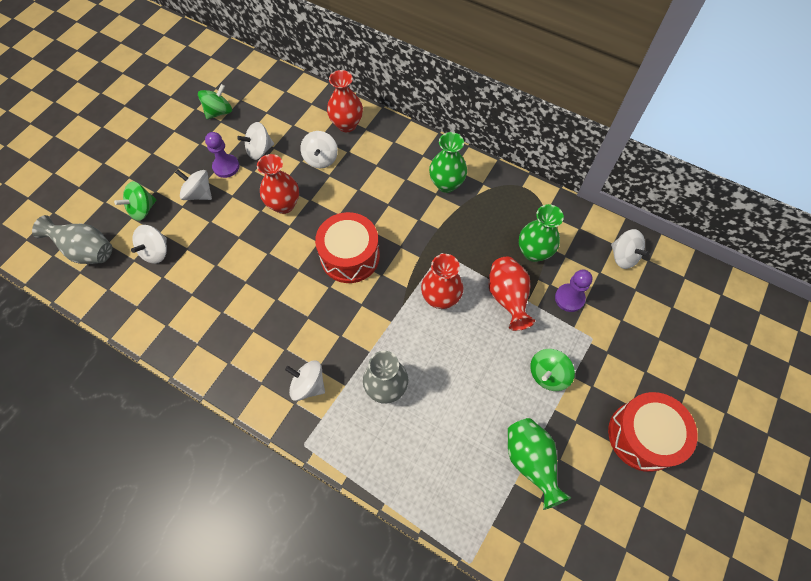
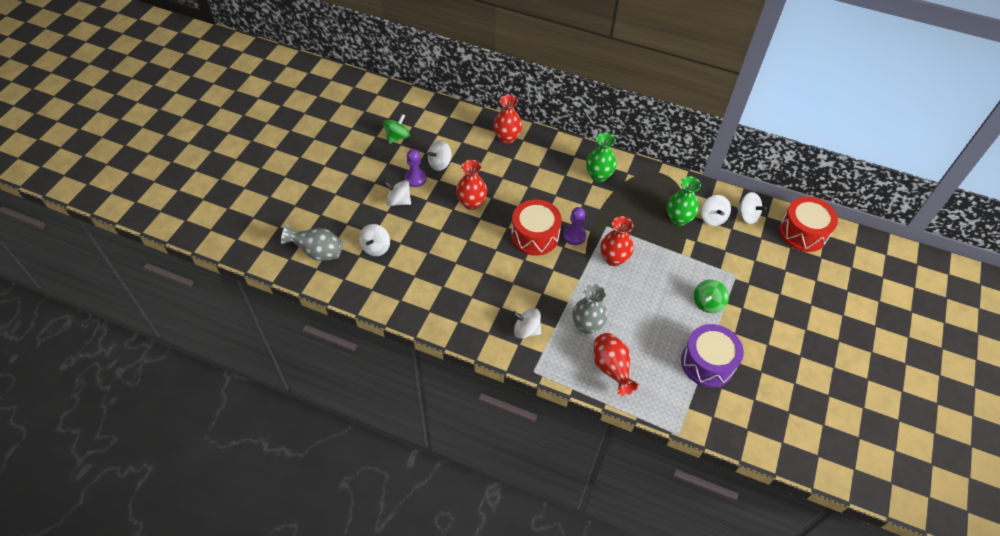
camera: 10 degrees left, 10 degrees down
(142, 209) = (355, 217): green spinning top -> none
(321, 159) = (492, 166): white spinning top -> white spinning top (712, 218)
(507, 298) = (665, 253): red vase -> red vase (611, 369)
(530, 461) = (707, 363): green vase -> purple drum
(569, 298) = (712, 249): purple pawn -> purple pawn (574, 236)
(642, 436) = (786, 336): red drum -> red drum (802, 232)

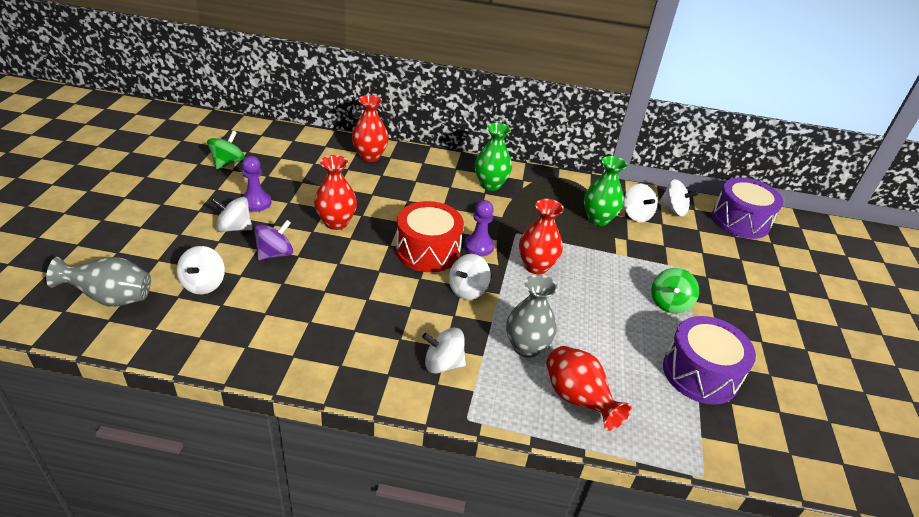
camera: 15 degrees left, 15 degrees down
(425, 227) = (275, 254): none -> purple spinning top
(440, 163) = (288, 185): white spinning top -> white spinning top (467, 290)
(802, 232) = (740, 221): red drum -> purple drum

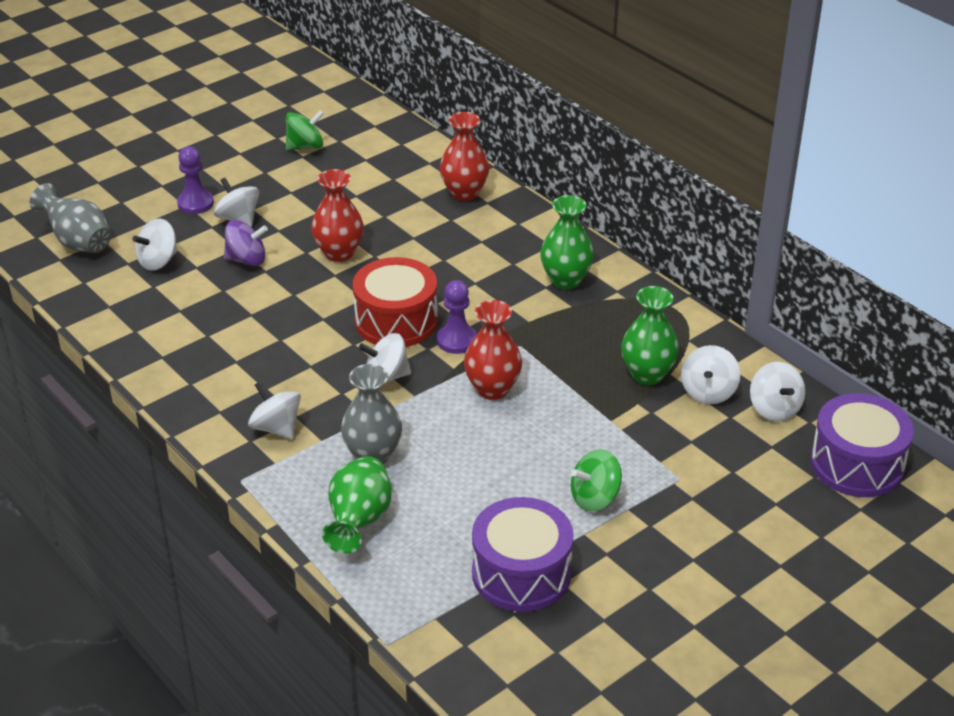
camera: 45 degrees right, 0 degrees up
(256, 203) = (286, 201): purple pawn -> purple pawn (195, 203)
(577, 399) = (358, 522): red vase -> green vase

